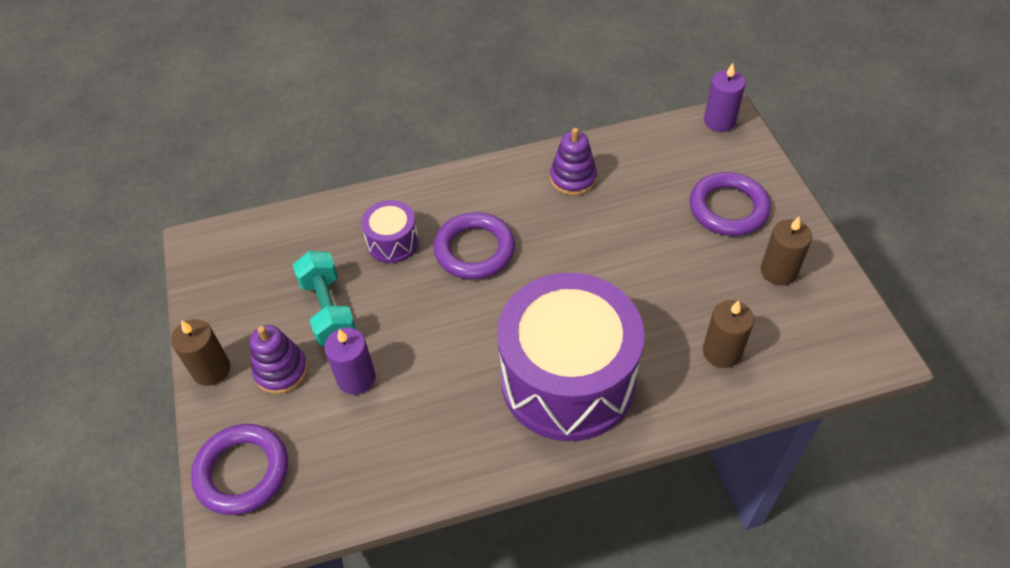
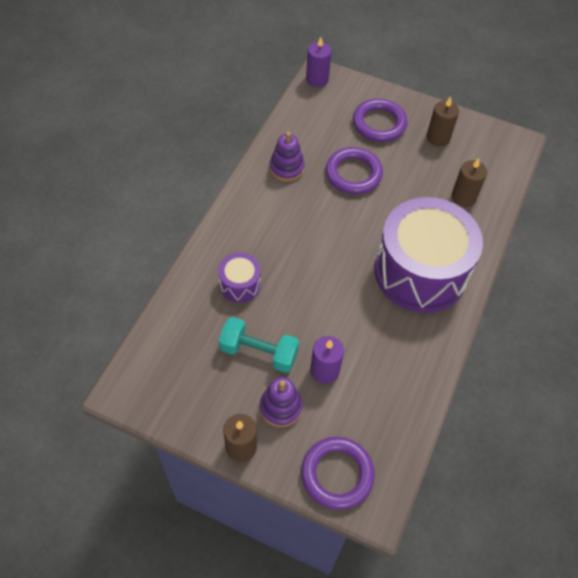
camera: 55 degrees left, 5 degrees up
(474, 250) = (289, 249): purple ring -> purple ring (353, 174)

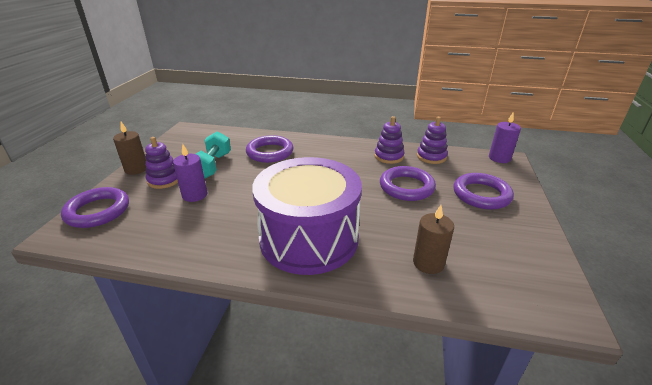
camera: 80 degrees right, 25 degrees down
(240, 284) = (270, 152): purple drum -> purple ring
(298, 132) = (431, 157): none -> purple stacking toy
(438, 138) = (501, 235): brown candle -> none

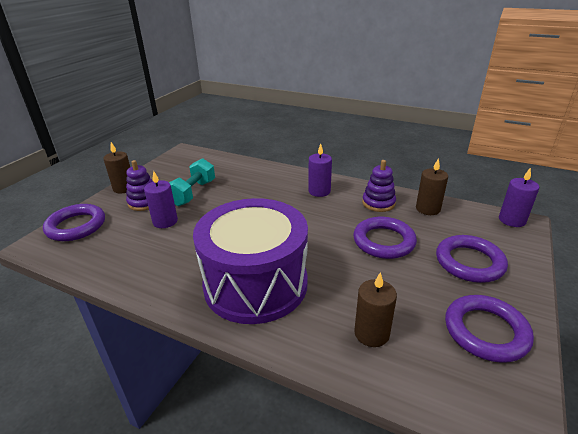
camera: 15 degrees right, 0 degrees up
(270, 152) = (254, 184): purple ring -> purple ring (485, 331)
(333, 152) = (319, 191): none -> purple candle
(431, 157) = (428, 209): purple stacking toy -> brown candle

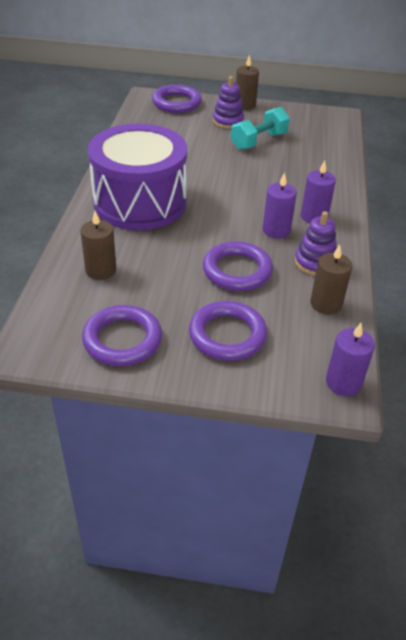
camera: 70 degrees right, 10 degrees up
(165, 221) = (204, 139): purple candle -> purple candle (276, 230)
(193, 193) = (259, 141): turquoise dumbbell -> turquoise dumbbell turned 45 degrees counterclockwise

